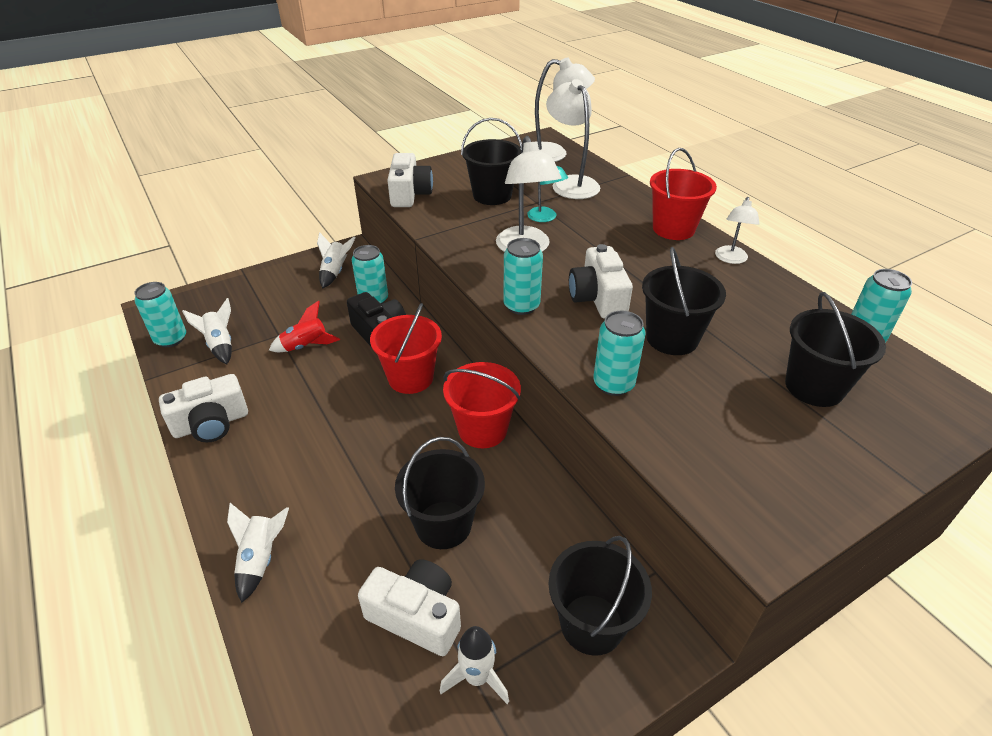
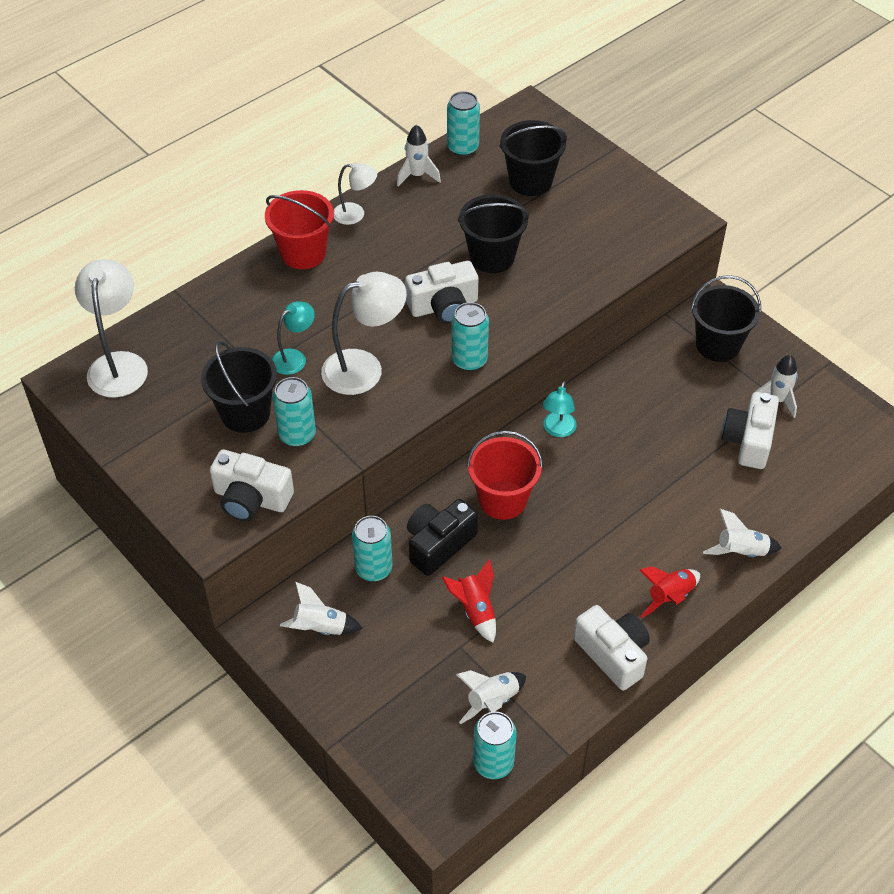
camera: 100 degrees left, 10 degrees up
(243, 479) = (669, 597): none -> red rocket
(409, 194) = (251, 498): white camera -> white camera turned 150 degrees counterclockwise
(443, 525) = (668, 439): black bucket -> none
(482, 429) = (558, 430): red bucket -> turquoise lamp
(571, 183) = (204, 342): white lamp -> none
(613, 384) = (561, 292): turquoise can -> turquoise can (297, 435)
(801, 301) = (417, 175): none -> white rocket

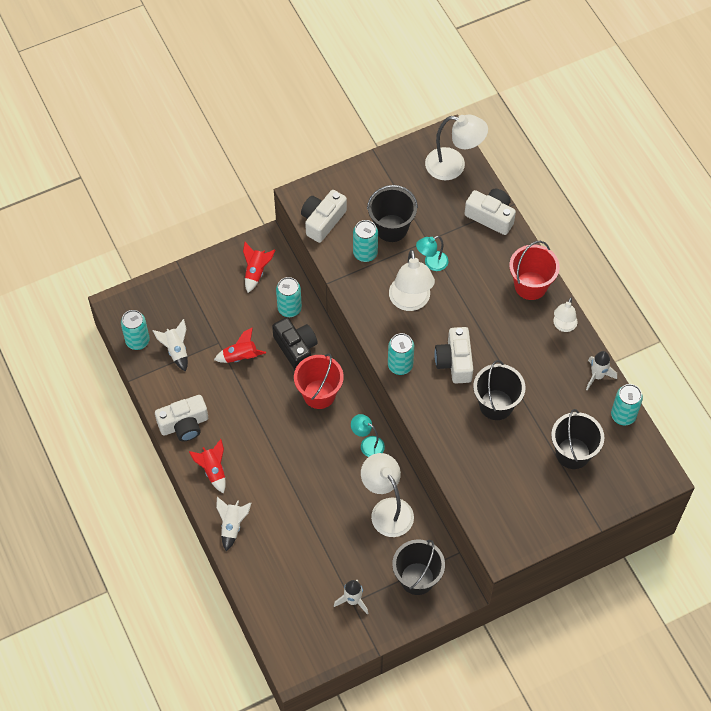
camera: 105 degrees right, 10 degrees up
(294, 358) = (431, 263): turquoise lamp -> turquoise lamp turned 90 degrees clockwise
(320, 628) = (256, 272): white rocket -> red rocket
(641, 391) = (387, 509): none -> white lamp
(748, 440) = (322, 566): white camera -> white camera (491, 216)

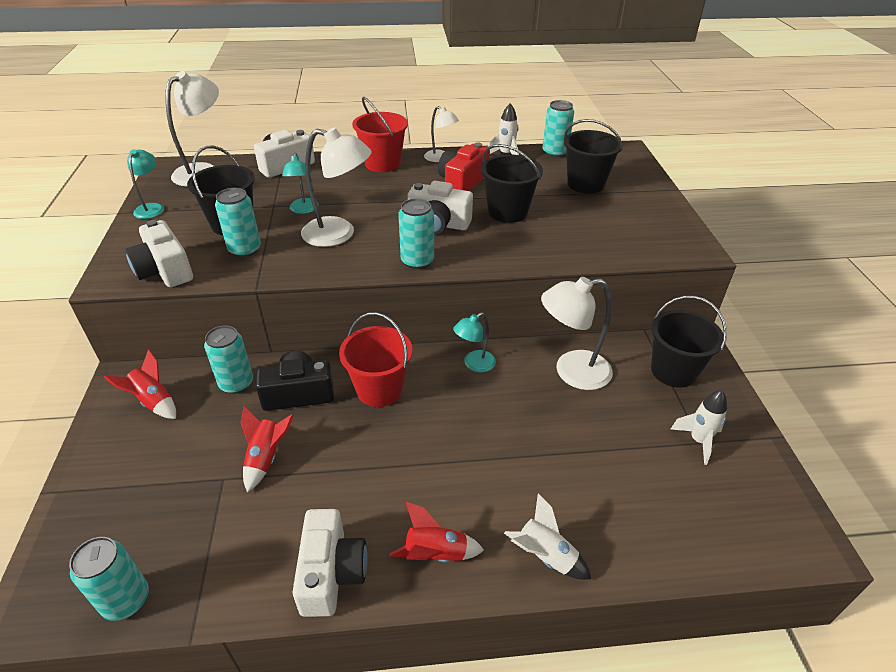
camera: 70 degrees left, 20 degrees down
(176, 350) = (191, 542): white rocket -> none
(387, 165) = (152, 208): none -> turquoise lamp
(529, 357) = (462, 182): none -> red camera

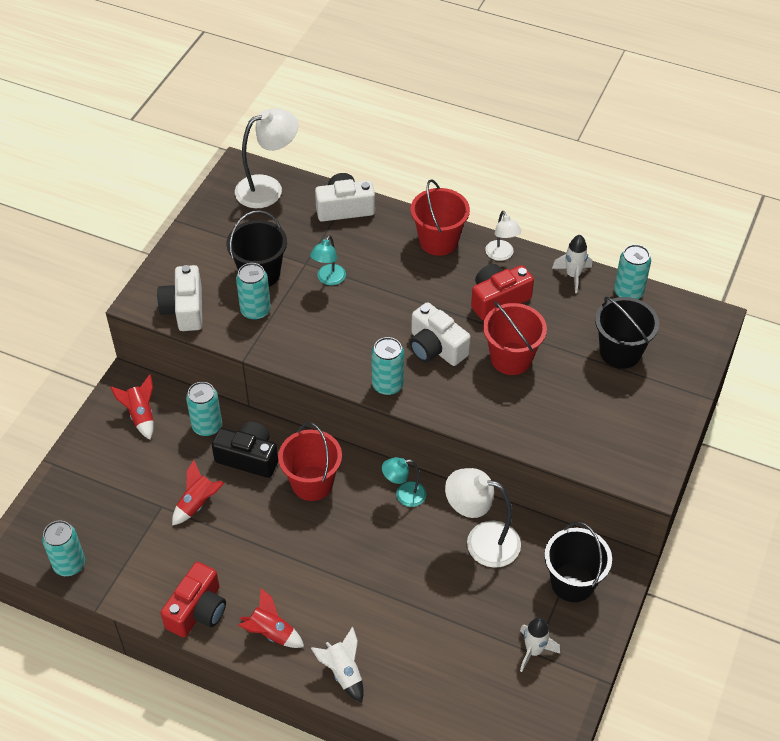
camera: 30 degrees right, 10 degrees up
(152, 208) = (204, 224): turquoise lamp -> none
(331, 573) = (197, 610): white camera -> red camera
(339, 234) = (341, 324): white lamp -> none
(507, 212) = (511, 358): black bucket -> red bucket

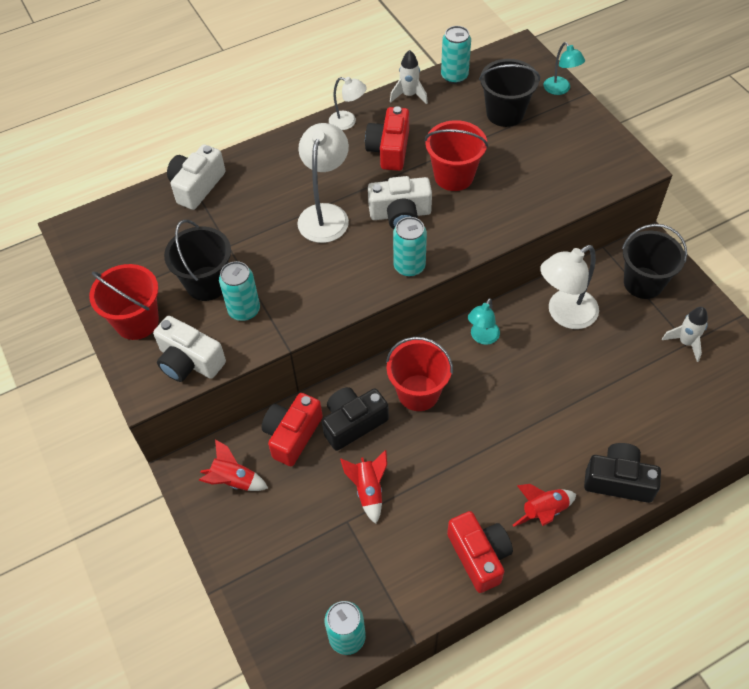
camera: 50 degrees left, 5 degrees up
(207, 426) = (292, 435): turquoise can -> red camera
(268, 188) = (118, 223): white lamp -> white lamp (325, 214)
(329, 279) = (262, 240): turquoise lamp -> turquoise lamp (560, 89)
(343, 672) = (618, 480): white rocket -> black camera
(438, 241) = (295, 149): red bucket -> red bucket (137, 321)

